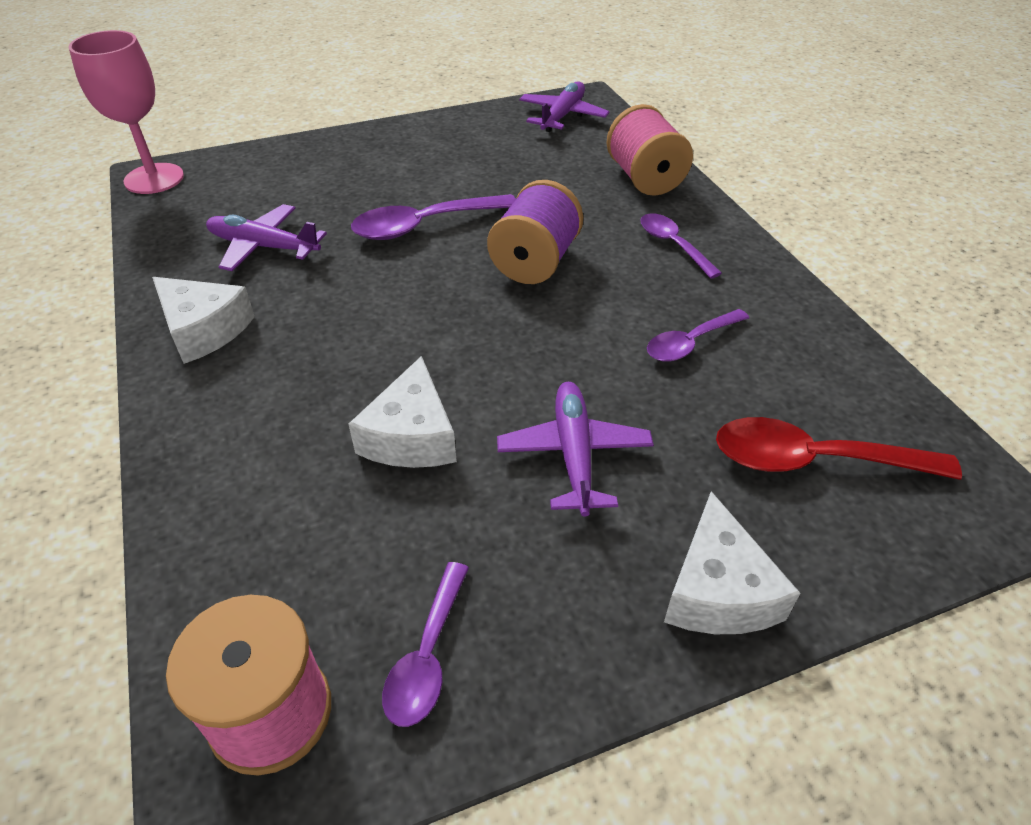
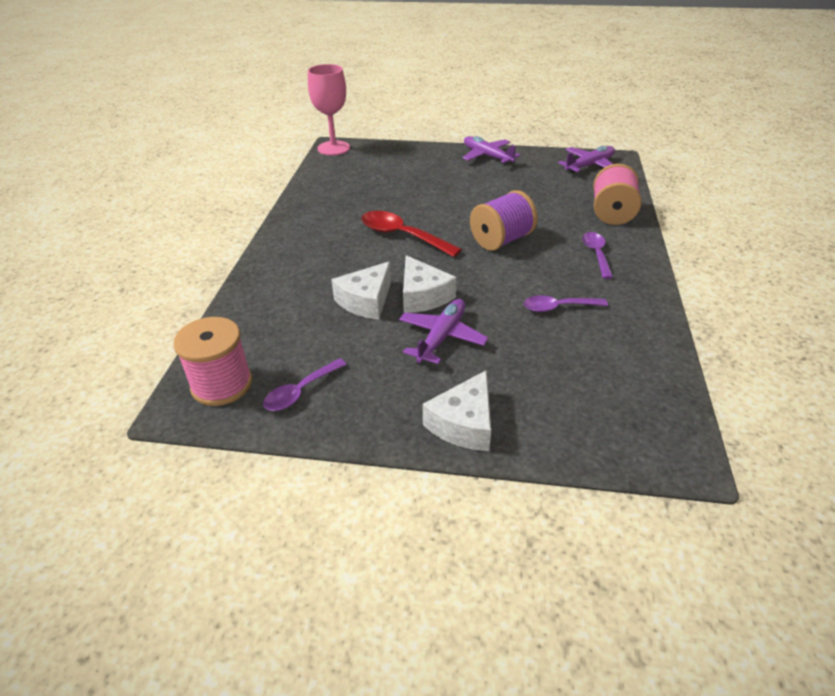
camera: 30 degrees right, 5 degrees down
(204, 329) = (306, 224): white cheese -> white cheese (423, 296)
(264, 247) = (362, 194): purple plane -> purple plane (487, 156)
(424, 226) = (454, 205): purple spoon -> none
(813, 461) = (578, 389): red spoon -> red spoon (402, 236)

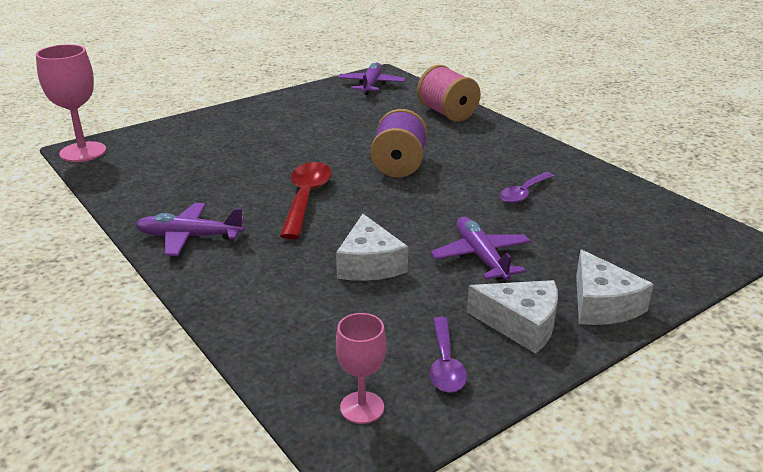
camera: 45 degrees left, 10 degrees down
(222, 384) = (362, 407): pink spool -> pink goblet
(402, 236) = (306, 198): red spoon -> red spoon turned 105 degrees clockwise
(423, 296) = (411, 235): white cheese -> white cheese (521, 324)
(487, 156) = (269, 106): purple plane -> purple plane (190, 237)
(596, 254) = (485, 146): purple spoon -> none

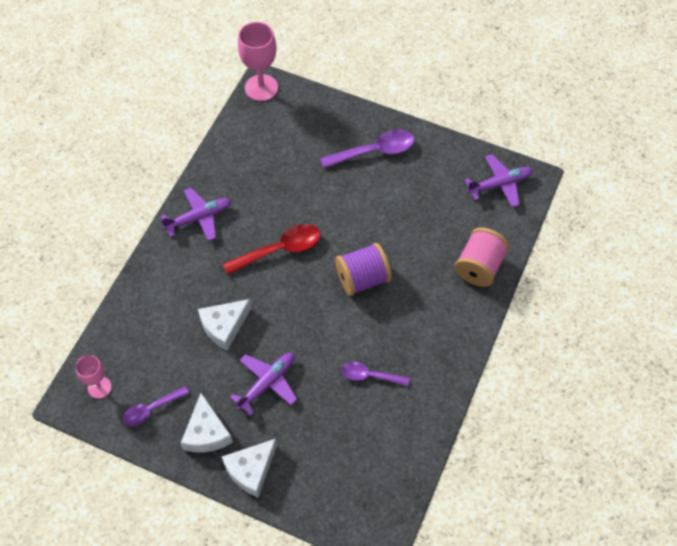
camera: 60 degrees right, 30 degrees up
(190, 237) = (199, 218): purple plane -> purple plane turned 90 degrees clockwise
(257, 121) = (374, 151): none -> purple spoon

